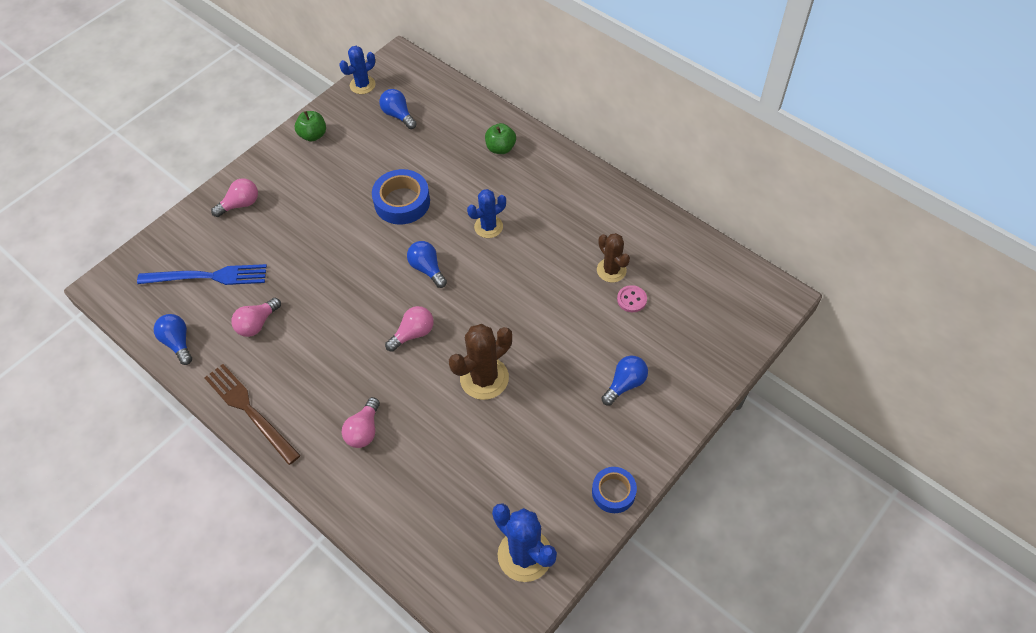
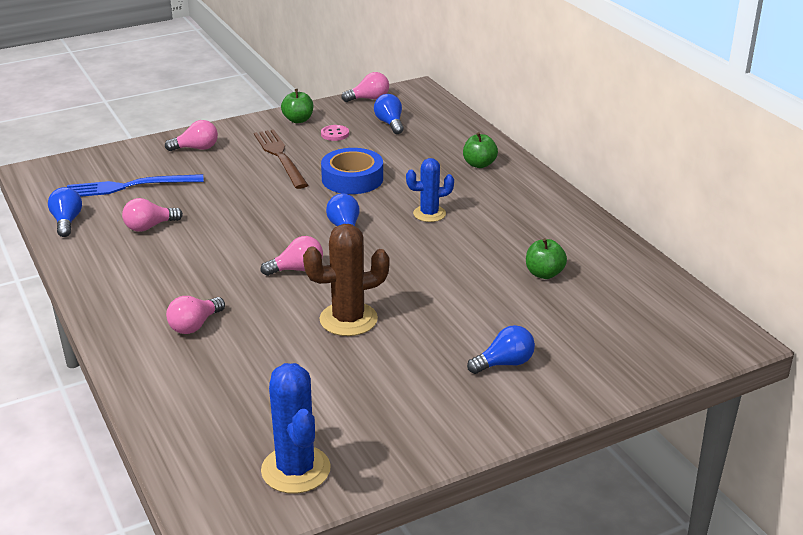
camera: 20 degrees right, 25 degrees down
(208, 277) = (129, 186): blue fork -> blue fork turned 150 degrees clockwise
(250, 411) = (95, 283): brown fork -> brown fork (280, 157)
(362, 85) = (369, 99): blue cactus -> pink light bulb
(611, 270) = (544, 274): brown cactus -> green apple
(613, 492) = (434, 447): blue tape -> none
(631, 299) = (554, 300): pink button -> pink button (335, 134)

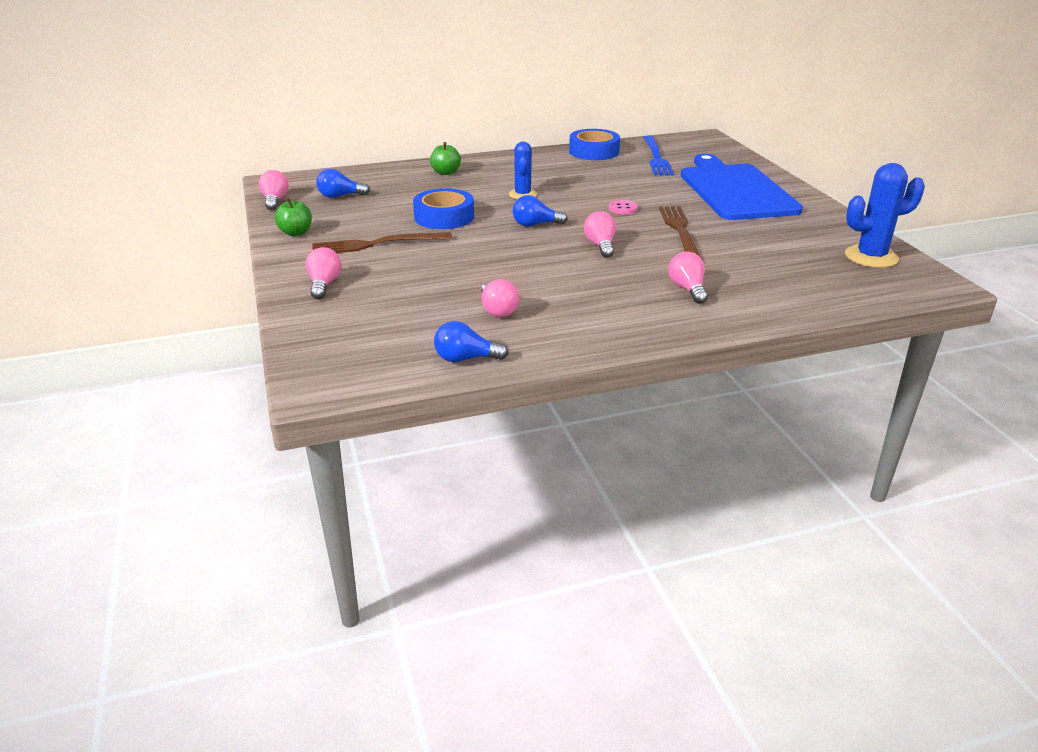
camera: 80 degrees left, 0 degrees up
(129, 186) = (396, 322): blue fork -> blue fork (656, 157)
(195, 325) = (687, 289): pink light bulb -> pink light bulb turned 150 degrees counterclockwise
(335, 134) = (344, 219): pink button -> pink button (623, 208)
(348, 319) = (680, 231): brown cactus -> brown fork
(504, 363) = (735, 190): blue light bulb -> blue cutting board
(544, 274) = (623, 170): green apple -> none
(605, 249) = (594, 151): none -> blue tape

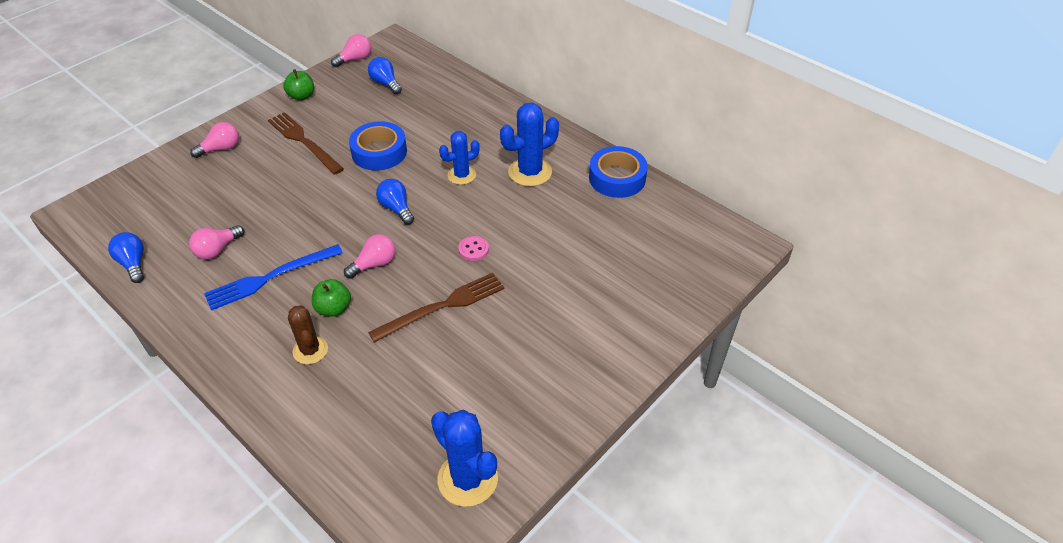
camera: 60 degrees right, 15 degrees up
(445, 172) = (480, 112): green apple -> green apple (334, 308)
(551, 173) = (530, 172): none -> blue cactus
(656, 157) = (639, 227): blue fork -> blue fork (270, 278)
(687, 289) = (310, 350): pink light bulb -> brown cactus
(735, 190) = (588, 317): blue cutting board -> none

